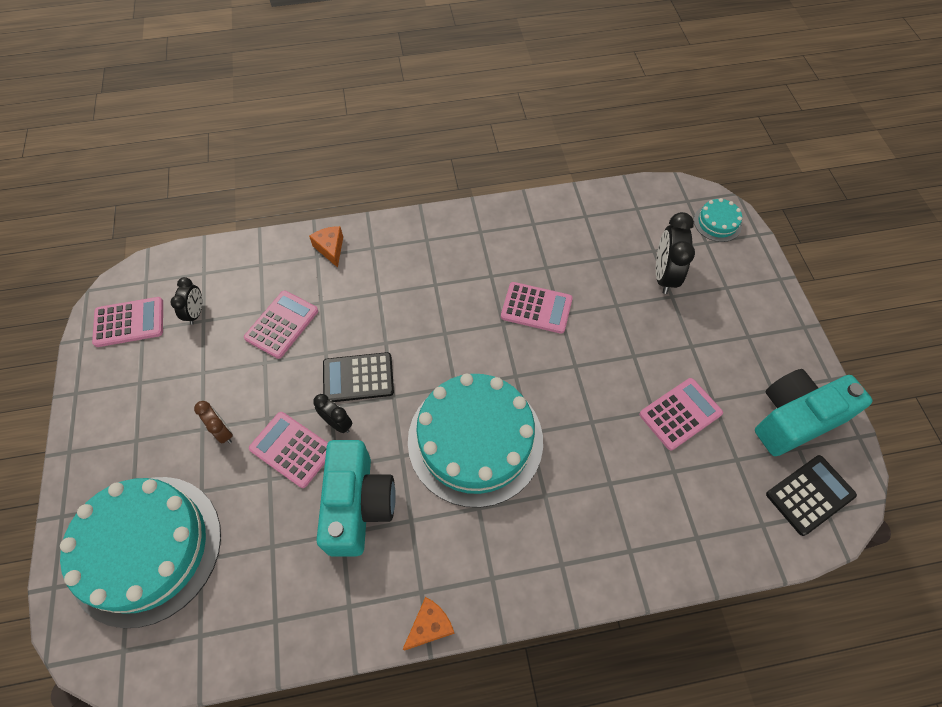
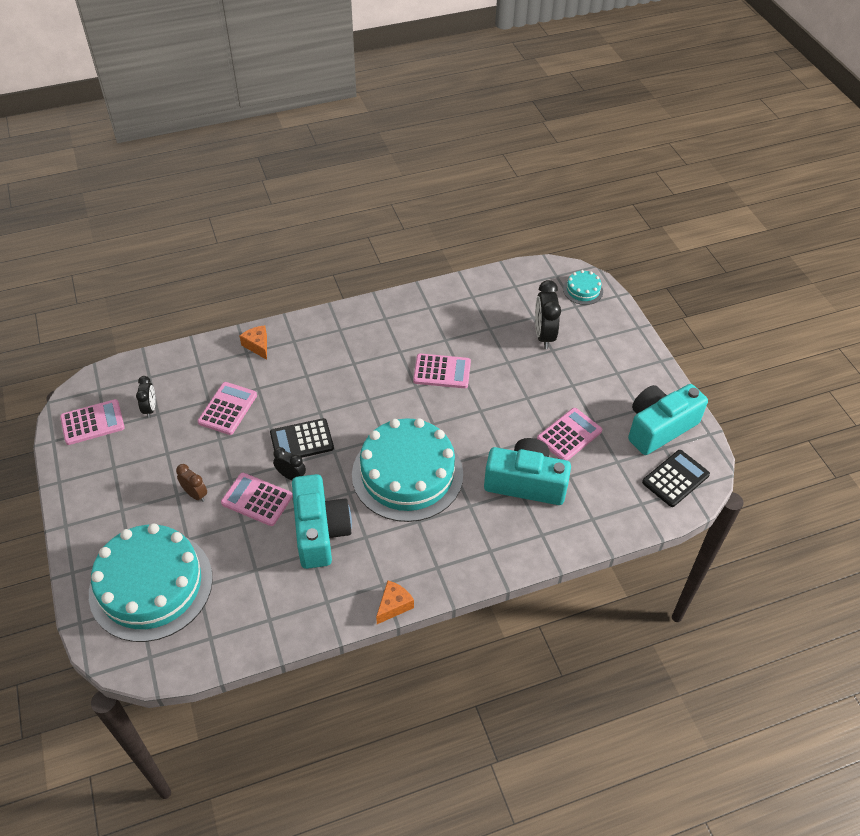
camera: 10 degrees left, 10 degrees down
(618, 473) = (526, 483): none -> turquoise camera

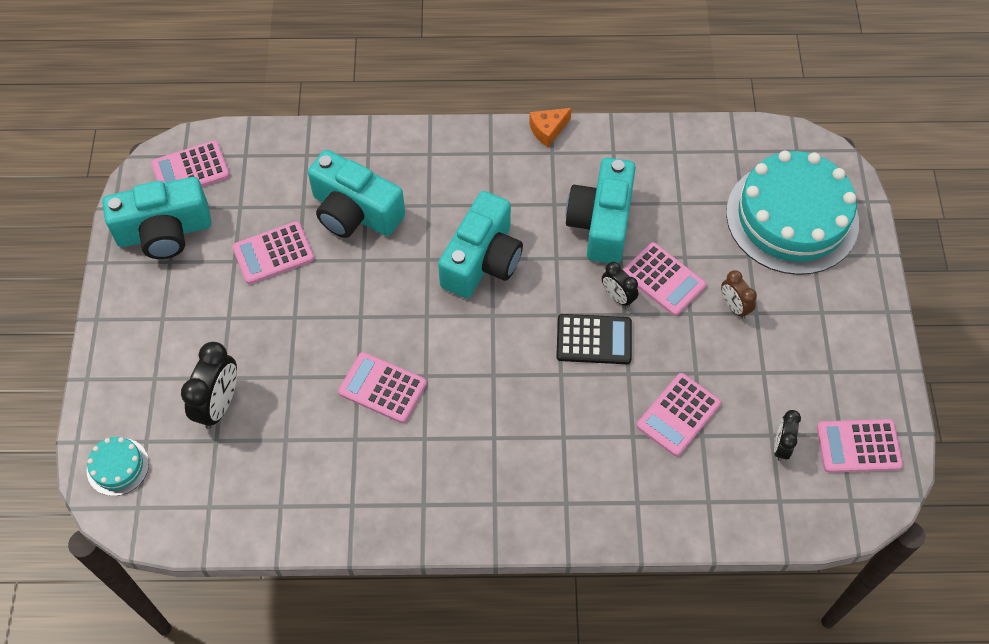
camera: 160 degrees left, 10 degrees up
(257, 346) = (619, 510): orange cheese -> none
(407, 474) = (482, 260): turquoise cake -> turquoise camera
(675, 478) = (190, 170): black calculator -> pink calculator

